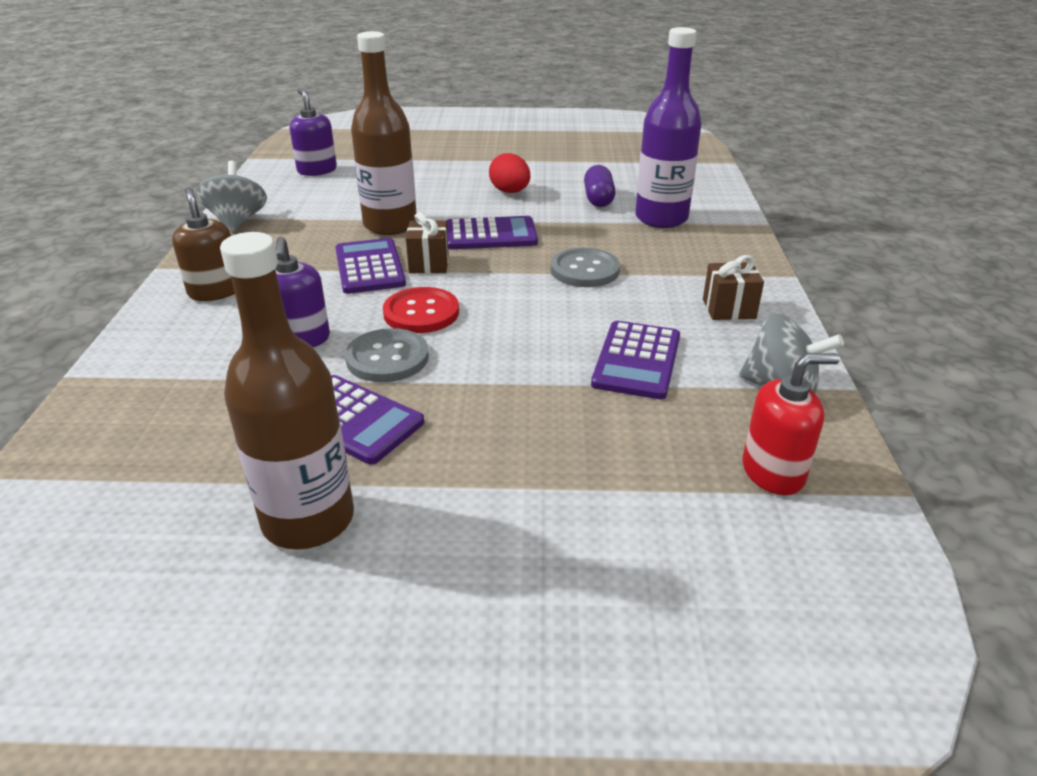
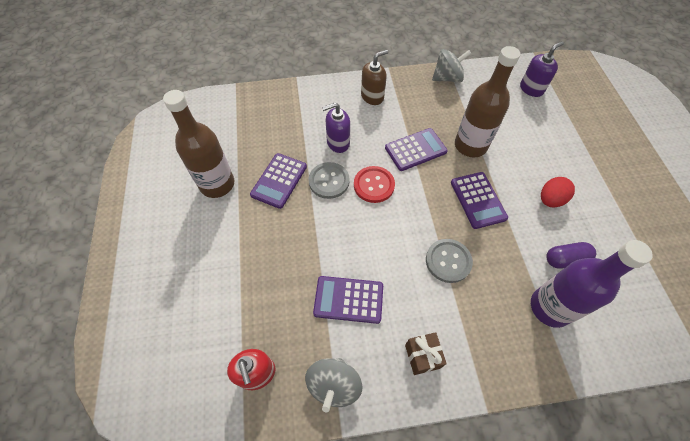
camera: 80 degrees right, 25 degrees up
(429, 264) = (428, 176): brown gift -> none

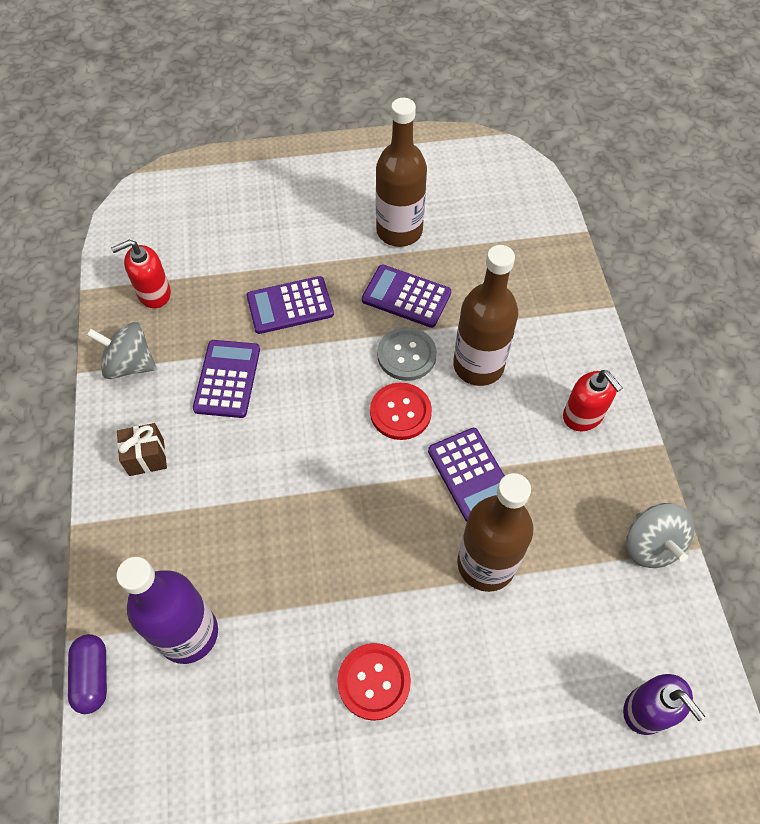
camera: 90 degrees right, 0 degrees up
(338, 143) = (478, 366): purple soap dispenser -> brown bottle
(372, 97) = (583, 415): brown soap dispenser -> red soap dispenser
(448, 261) = (271, 502): grey button -> none
(478, 200) = (373, 559): purple calculator -> purple calculator (290, 305)
(550, 200) = (374, 681): red egg -> red button
(565, 259) = (261, 678): purple capsule -> purple capsule (92, 676)

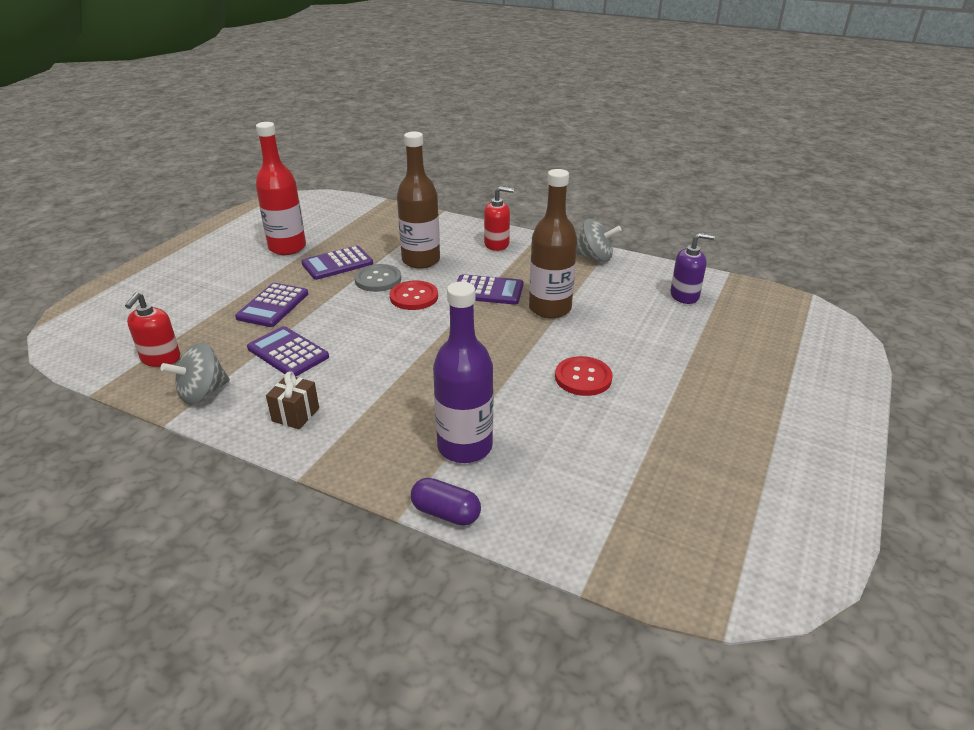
camera: 55 degrees left, 25 degrees down
(399, 231) = (287, 248): brown bottle -> red bottle

